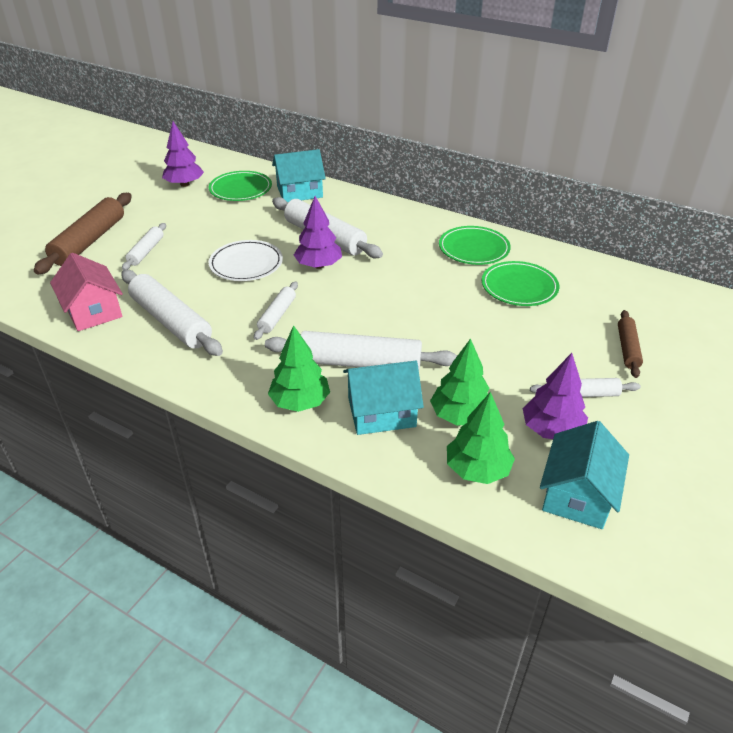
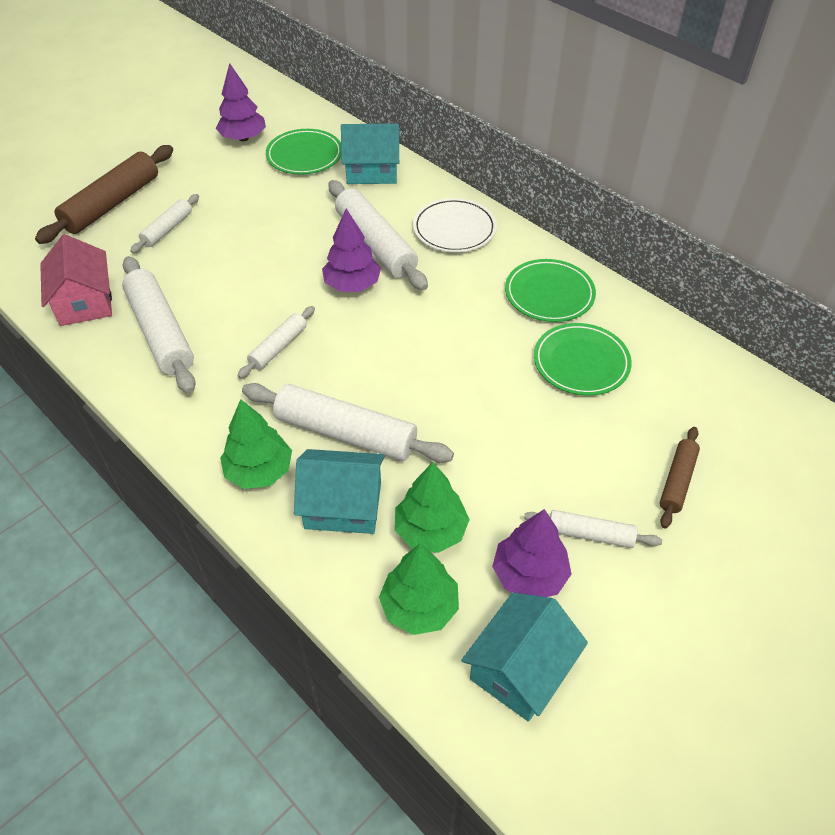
camera: 15 degrees right, 10 degrees up
(246, 264) = (271, 267): white plate -> white plate (454, 229)

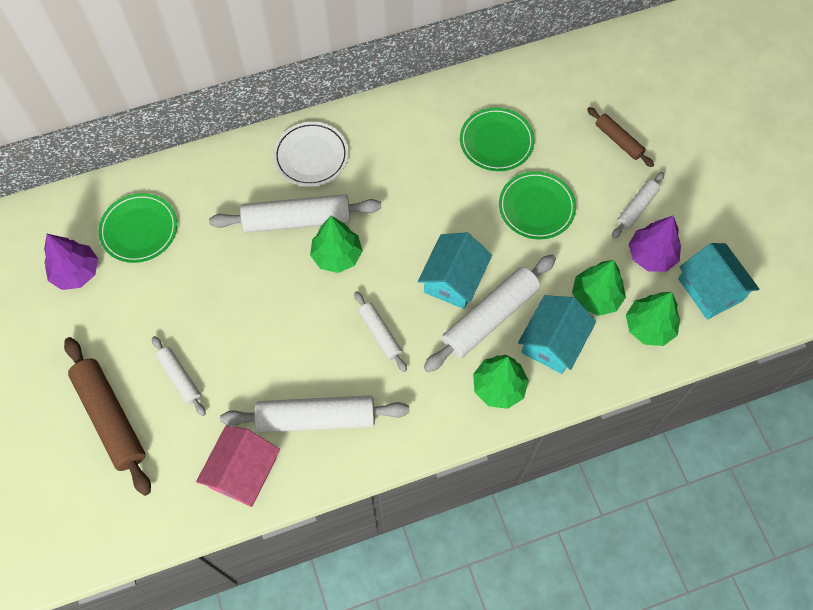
camera: 65 degrees left, 15 degrees up
(85, 302) = (243, 472): pink house -> pink house turned 75 degrees counterclockwise
(352, 285) = (337, 256): purple tree -> green tree
(372, 171) = (197, 185): turquoise house -> turquoise house (453, 280)
(549, 294) = (420, 127): green plate -> green plate (536, 207)

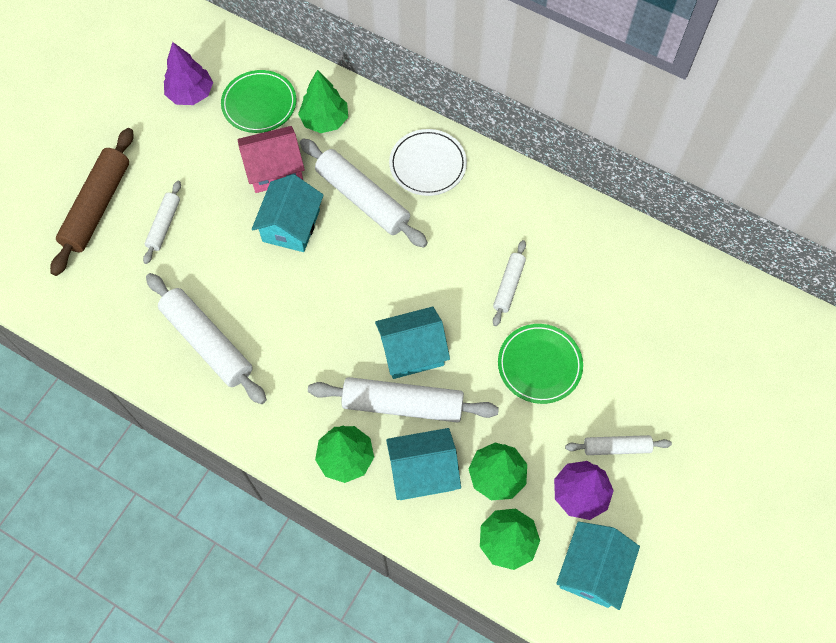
camera: 50 degrees right, 0 degrees up
(243, 472) = (124, 326): pink house -> pink house (274, 169)
(271, 285) = (291, 226): none -> turquoise house
(337, 256) = (357, 250): green tree -> green tree (324, 120)
(380, 334) = (316, 333): white rolling pin -> white rolling pin (508, 286)
(496, 142) = (573, 287): green plate -> none
(618, 140) = (671, 383): brown rolling pin -> none

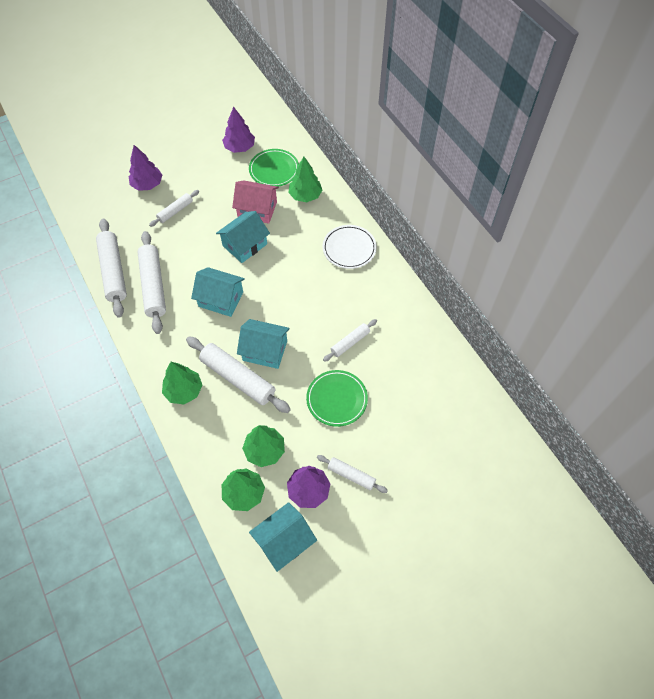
camera: 30 degrees right, 5 degrees down
(97, 206) = (147, 184): brown rolling pin -> purple tree
(362, 199) = (296, 249): white rolling pin -> white rolling pin (113, 272)
(423, 471) = (222, 423): turquoise house -> turquoise house (221, 299)

